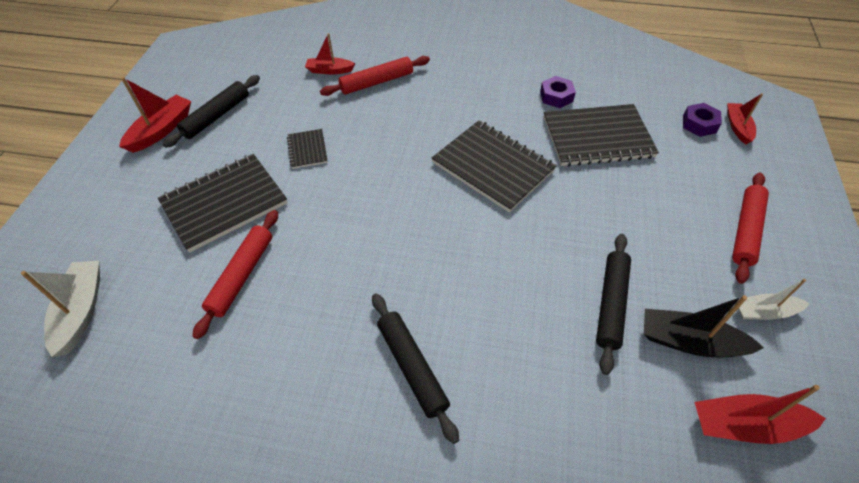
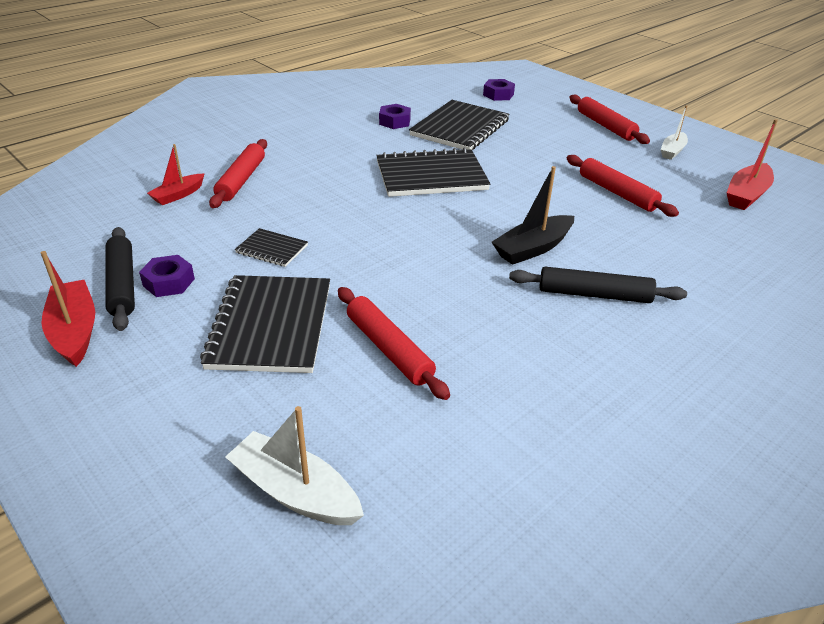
camera: 55 degrees left, 15 degrees down
(233, 132) = (169, 282): none -> purple nut
(611, 304) = (617, 193): black rolling pin -> red rolling pin
(689, 342) = (672, 182): black boat -> black boat (533, 248)
(737, 127) = (518, 87): red boat -> none

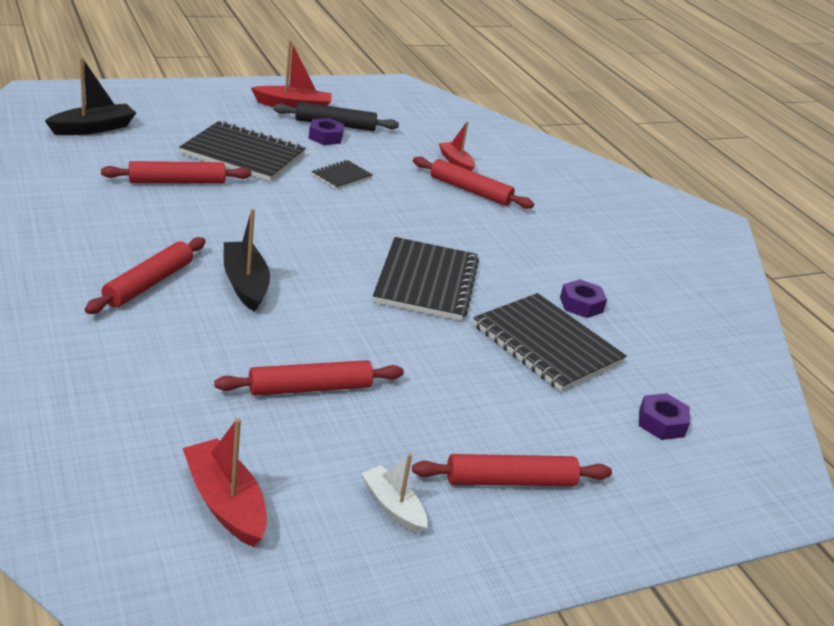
camera: 105 degrees right, 5 degrees down
(295, 492) = (93, 128): white boat -> black boat
(594, 294) = (149, 283): black rolling pin -> red rolling pin

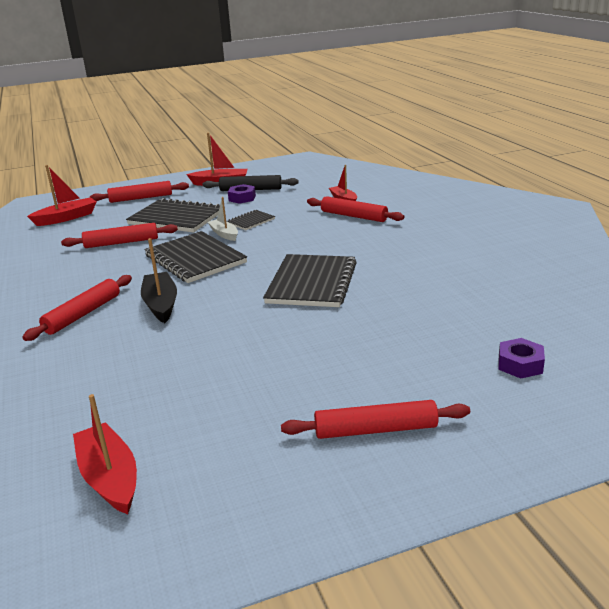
camera: 10 degrees right, 5 degrees down
(93, 128) = (66, 218): black boat -> red boat
(310, 388) = (201, 375): red rolling pin -> red rolling pin (141, 198)
(393, 507) = (263, 464): white boat -> white boat (224, 234)
(546, 344) = (414, 315): black notebook -> black notebook (195, 259)
(581, 305) = (445, 282): purple nut -> none

